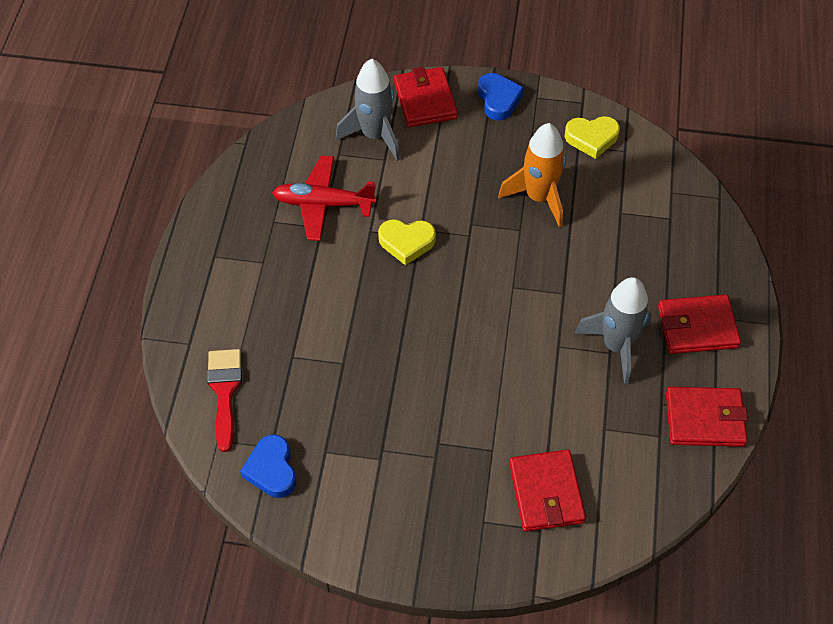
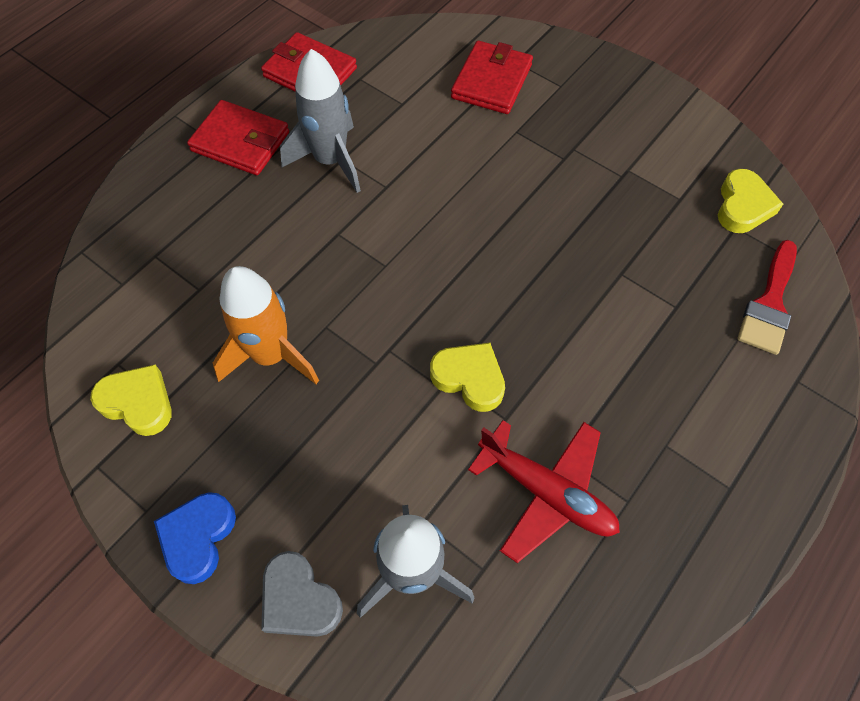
camera: 150 degrees left, 5 degrees up
(272, 470) = (743, 206): blue heart -> yellow heart
(425, 100) = (299, 599): red wallet -> grey heart

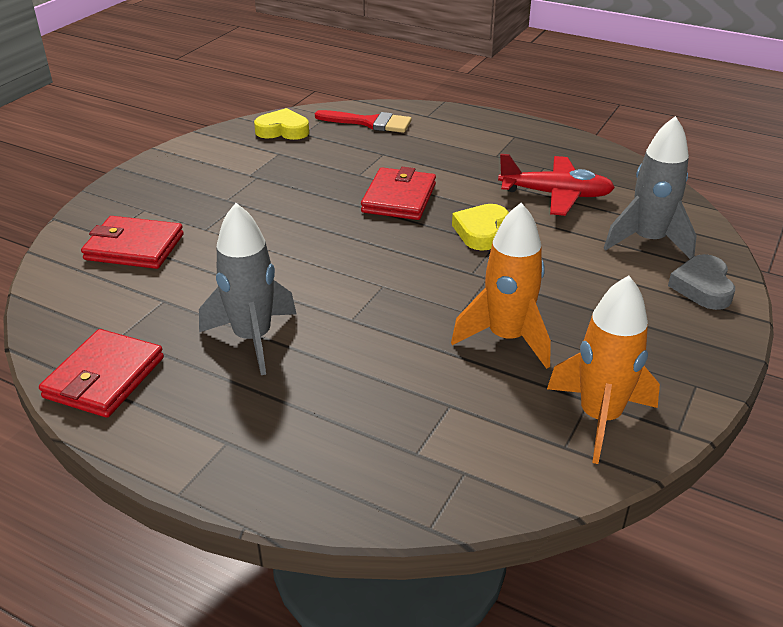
camera: 100 degrees left, 25 degrees down
(138, 403) = (599, 417): yellow heart -> orange rocket
(198, 537) = (696, 347): blue heart -> none
(240, 142) = (226, 416): red wallet -> red wallet (399, 198)
(299, 599) = (702, 287): grey heart -> grey heart turned 150 degrees clockwise
(546, 492) = (555, 195): red plane -> red plane turned 75 degrees clockwise

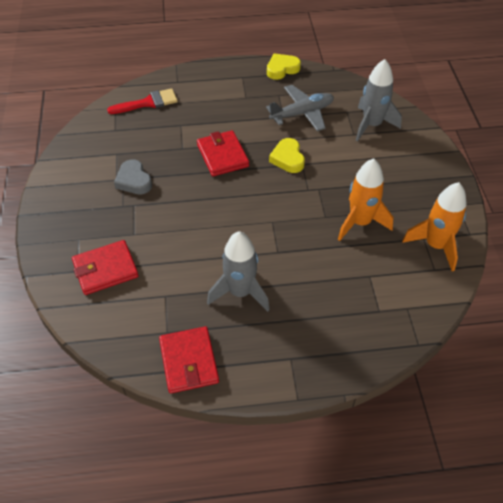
camera: 35 degrees left, 15 degrees up
(283, 130) = (99, 133): yellow heart -> yellow heart (282, 69)
(555, 195) = (302, 113): red plane -> grey plane
(702, 287) = (418, 144): grey heart -> grey heart (134, 181)

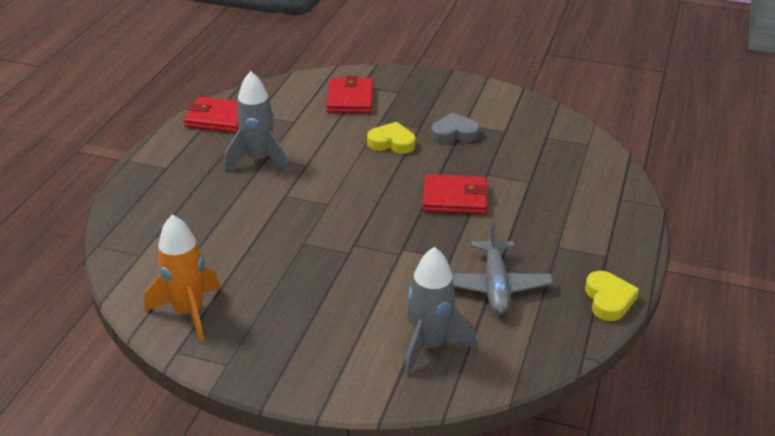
camera: 115 degrees right, 15 degrees down
(148, 103) = (585, 168): red brush -> none
(288, 158) = (416, 245): yellow heart -> yellow heart (392, 143)
(360, 222) = (272, 266): orange rocket -> none

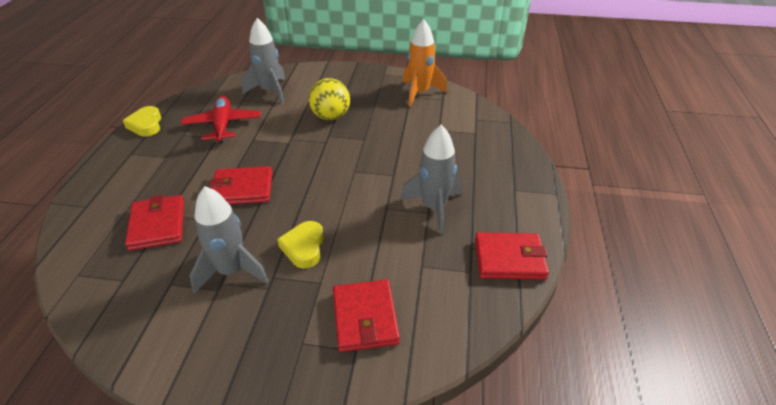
camera: 170 degrees right, 5 degrees up
(339, 283) = (331, 116): none -> yellow ball
(392, 143) = (304, 247): yellow heart -> yellow heart turned 90 degrees clockwise
(454, 133) = (232, 271): grey heart -> grey rocket
(495, 286) = (223, 125): grey plane -> red plane
(534, 173) = (157, 225): none -> red wallet

